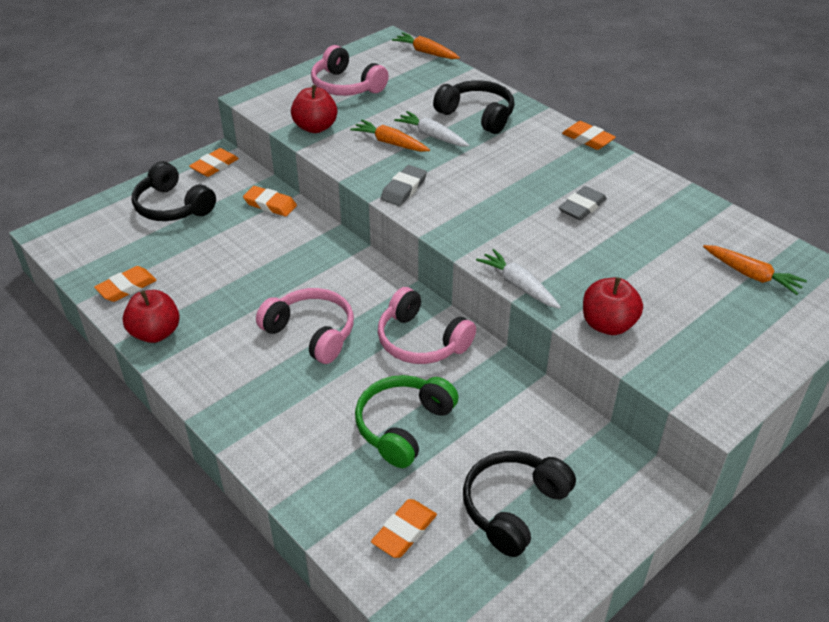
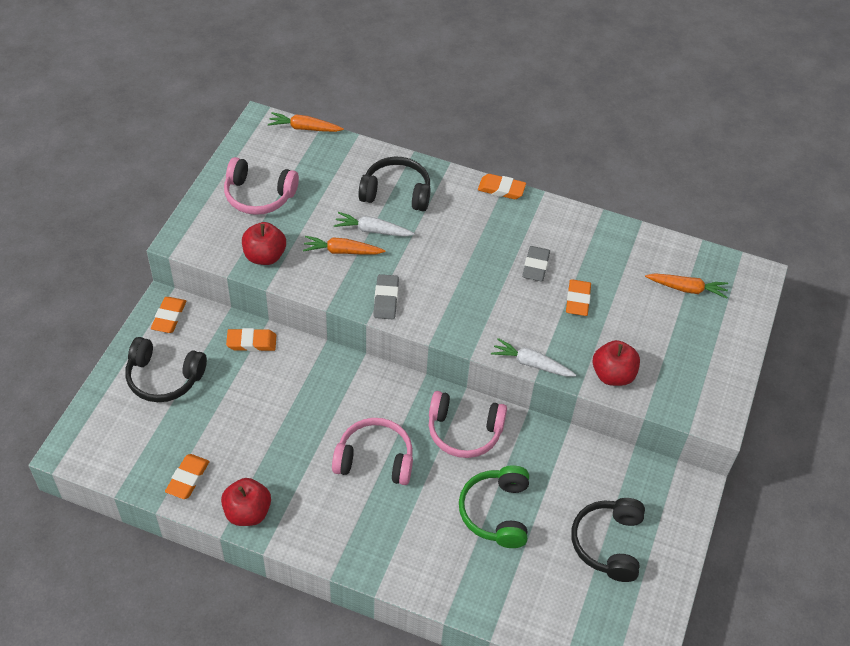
camera: 30 degrees left, 10 degrees up
(404, 531) = (547, 595): orange eraser -> orange eraser (577, 300)

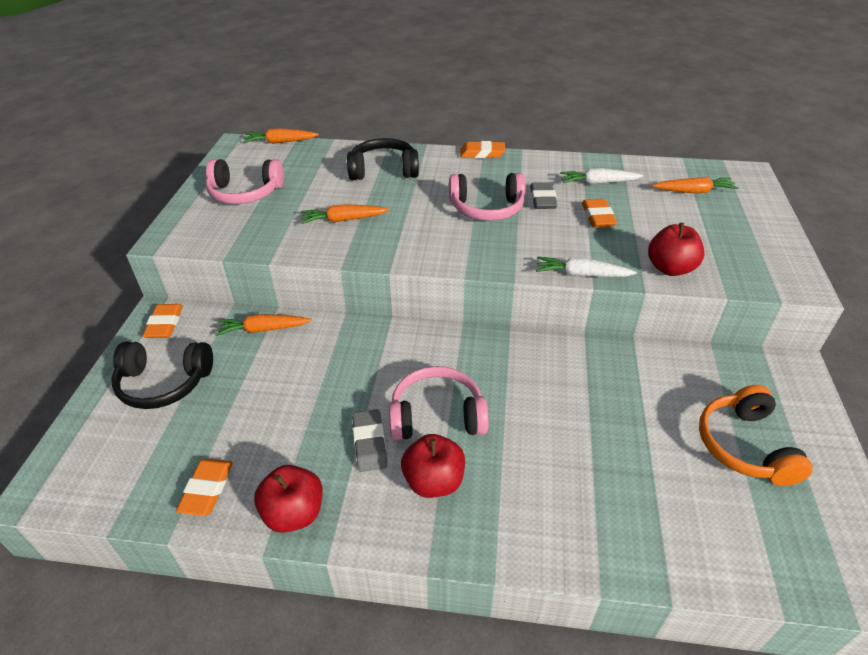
camera: 10 degrees left, 10 degrees down
(251, 342) = (263, 329): orange eraser -> orange carrot
(265, 256) = (261, 237): red apple -> red apple (434, 481)
(372, 230) = (370, 200): white carrot -> white carrot (598, 183)
(386, 299) = (403, 249): grey eraser -> grey eraser (369, 443)
(464, 431) = (526, 366): pink headphones -> pink headphones (487, 208)
(496, 512) = (601, 441): green headphones -> none
(608, 543) = (744, 446): black headphones -> orange headphones

